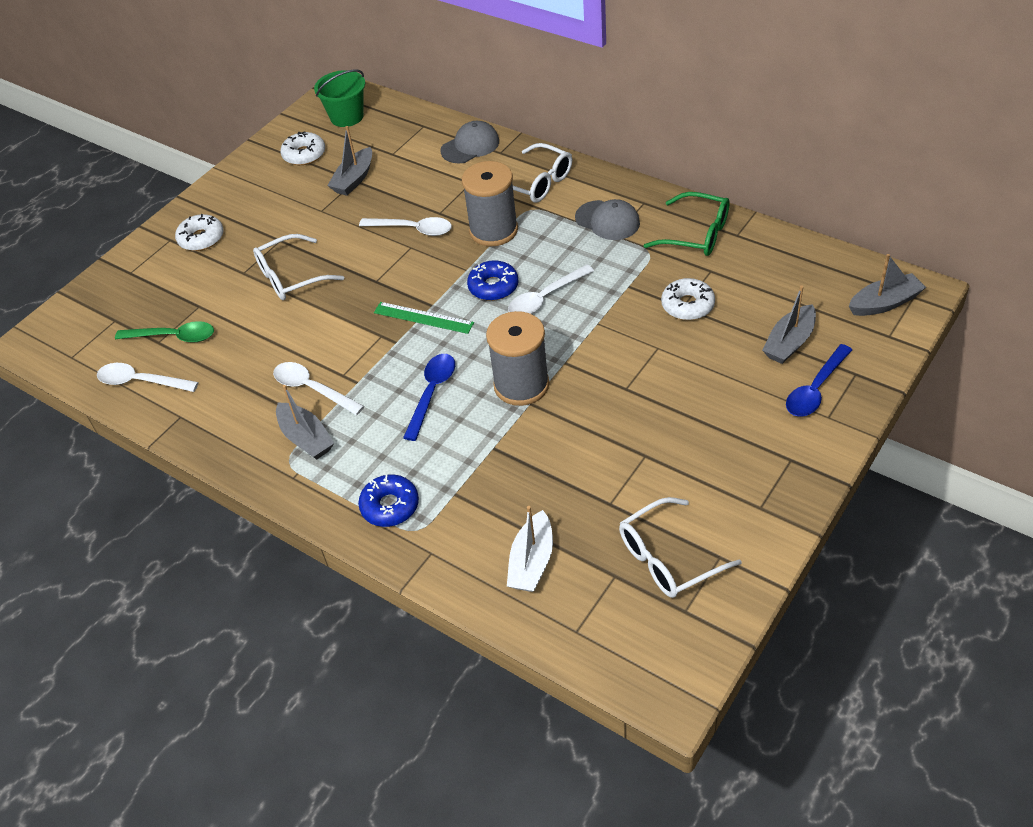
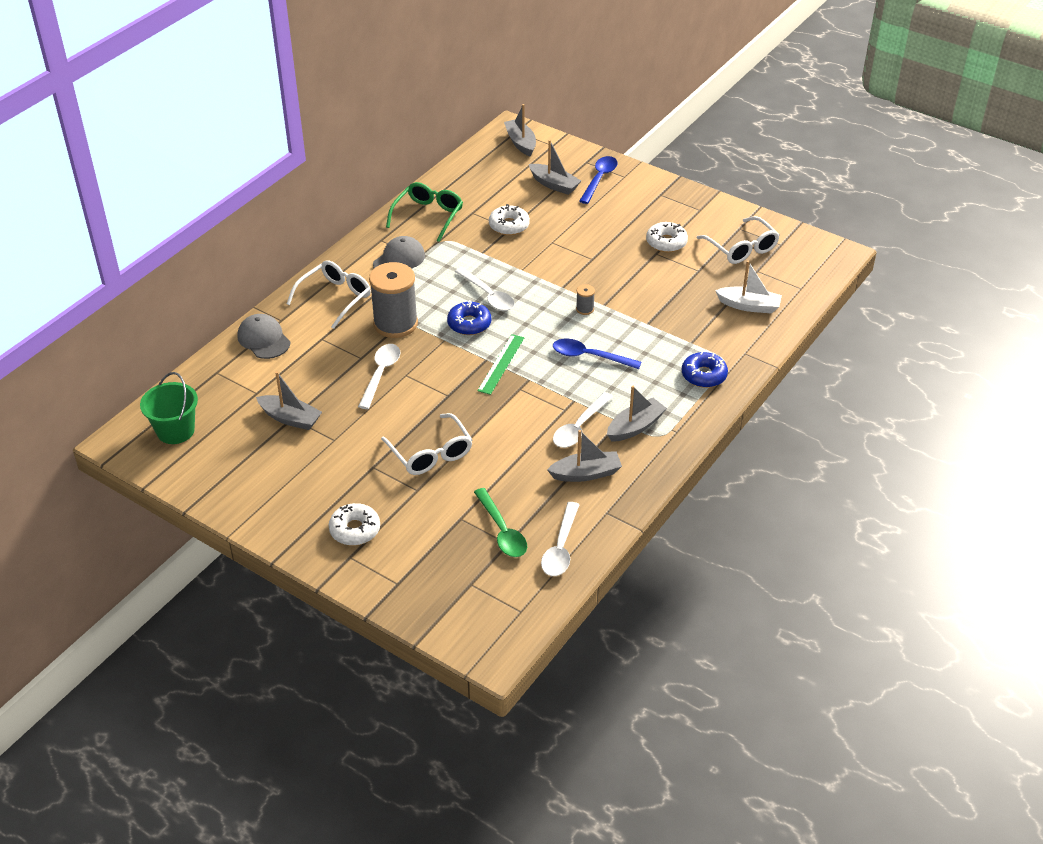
camera: 95 degrees left, 5 degrees down
(174, 337) = (502, 531): green spoon -> green spoon turned 150 degrees clockwise
(240, 397) = (586, 473): none -> grey boat
(304, 154) = (233, 460): white donut -> white donut (666, 242)
(521, 385) = (585, 309): grey spool -> grey spool, size x0.41
(815, 389) = (599, 179): blue spoon -> blue spoon turned 105 degrees counterclockwise

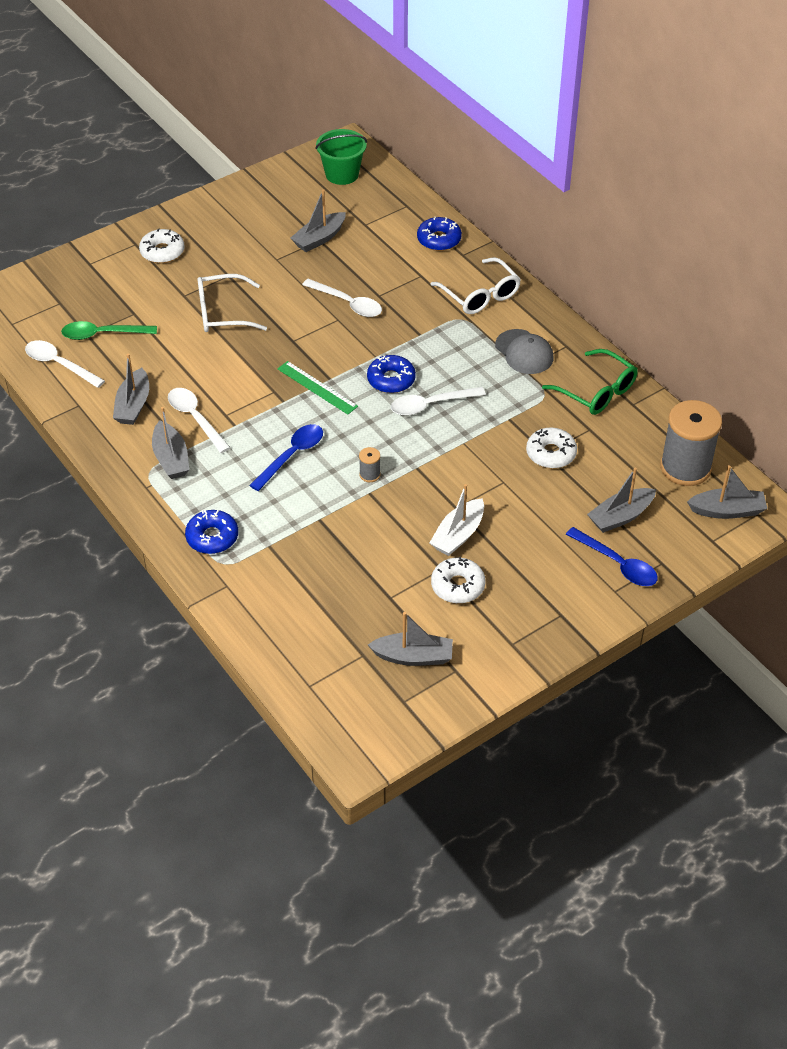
camera: 110 degrees right, 5 degrees up
(263, 339) = (439, 239): grey cap -> blue donut
(395, 324) = (418, 328): grey spool -> grey spool (685, 467)
(741, 248) = (413, 657): white glasses -> grey boat
(749, 306) = (302, 621): white boat -> white boat (458, 535)

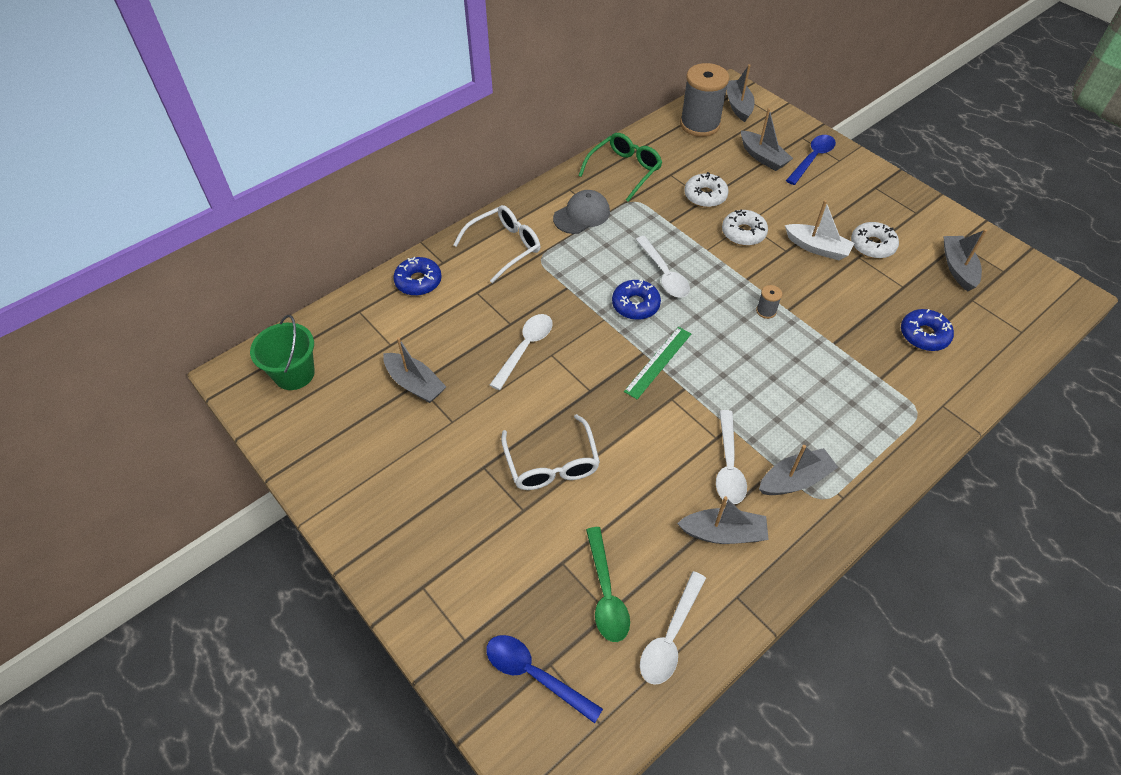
camera: 95 degrees left, 5 degrees up
(162, 252) = (439, 549): white donut -> white donut (743, 233)
(195, 418) = (728, 466): white spoon -> white spoon turned 45 degrees counterclockwise
(212, 537) = (889, 425): blue donut -> blue donut (924, 335)
(292, 455) = (759, 372): blue spoon -> blue spoon (534, 674)

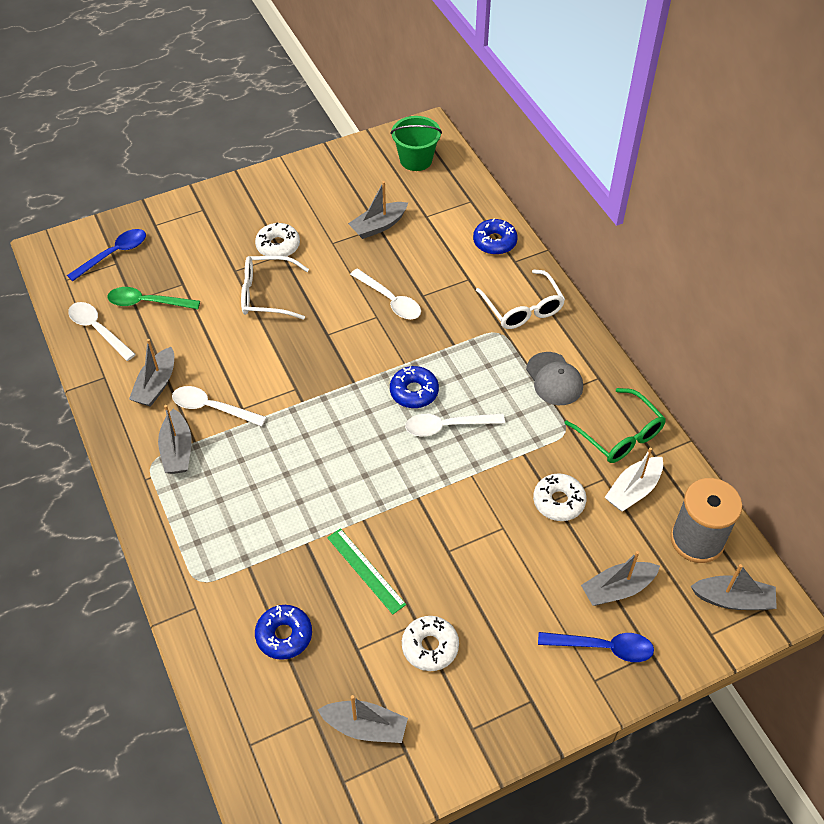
camera: 105 degrees right, 0 degrees up
(658, 362) = (339, 390): green ruler -> green ruler (366, 570)
(743, 233) = (487, 518): white donut -> white donut (278, 246)
(766, 311) = (368, 498): grey spool -> none
(812, 159) = (604, 647): blue spoon -> blue spoon turned 45 degrees counterclockwise
(817, 248) = (443, 584): white boat -> white boat (633, 490)

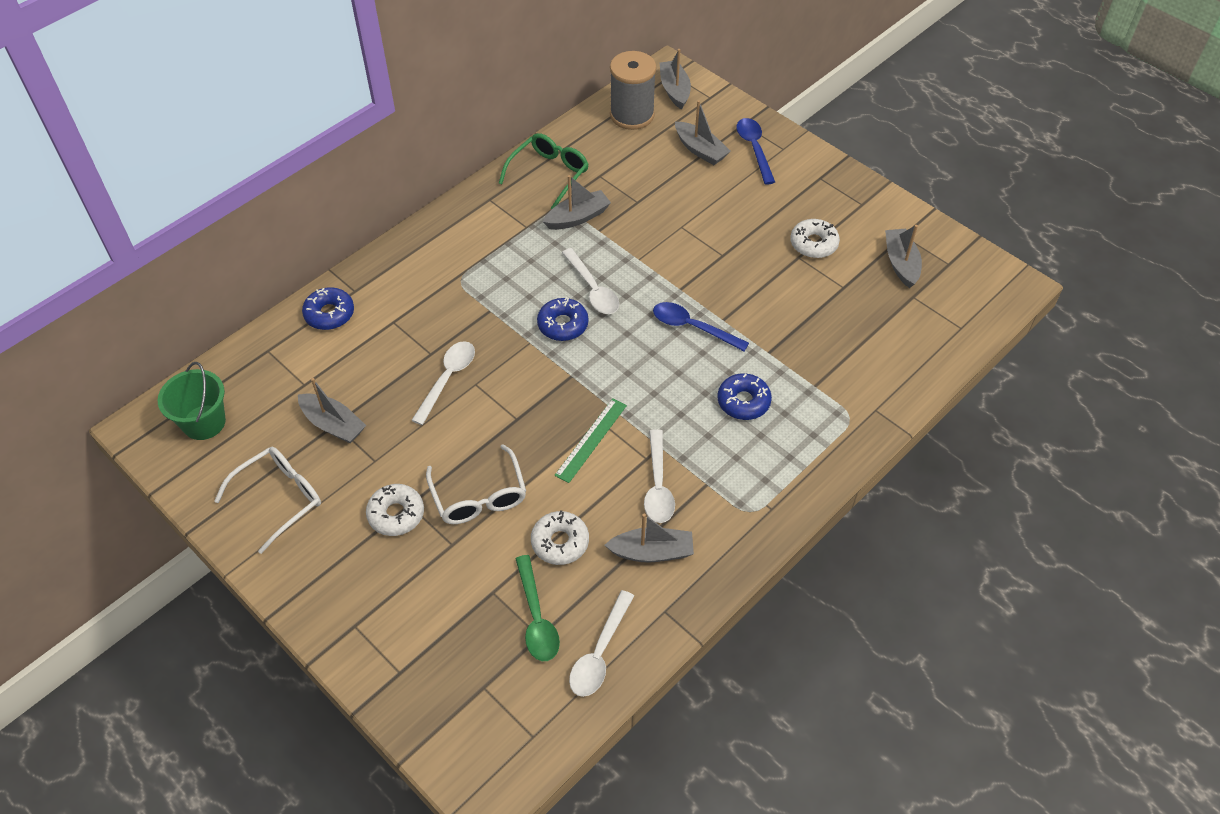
camera: 110 degrees left, 0 degrees up
(114, 254) = (468, 697): blue spoon -> blue spoon (692, 327)
(177, 450) = (724, 495): grey boat -> grey boat (577, 217)
(284, 635) = (861, 338): blue donut -> blue donut (743, 401)
(366, 570) = (771, 303): green ruler -> green ruler (591, 440)
(523, 308) = (421, 269): white glasses -> white glasses (279, 498)
(554, 379) = (503, 228): grey cap -> none
(558, 501) = (637, 198): white donut -> white donut (560, 542)
(633, 490) = (603, 157): white boat -> none

